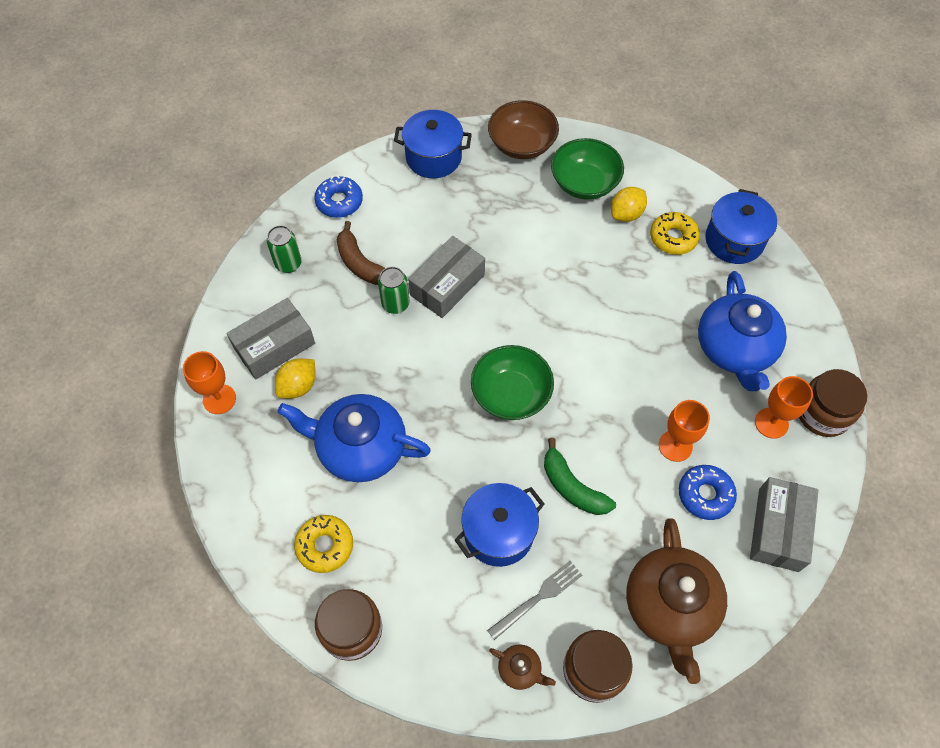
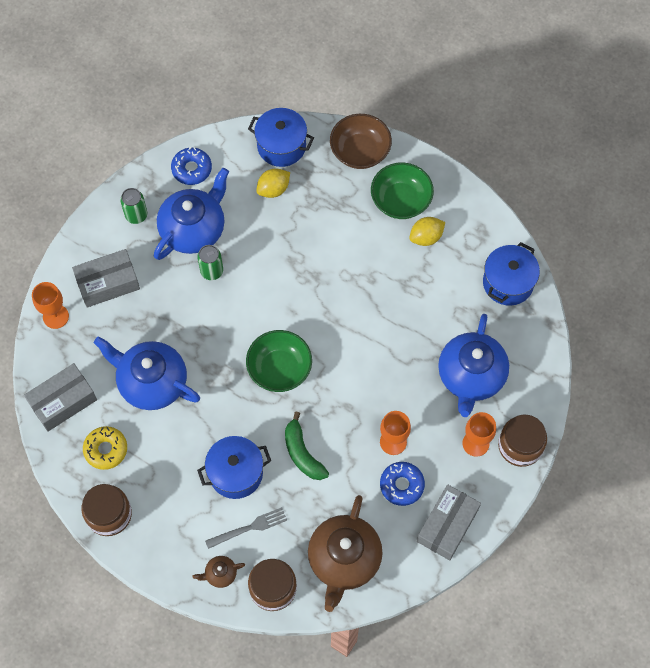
camera: 15 degrees right, 5 degrees up
(298, 386) = (118, 321): yellow lemon -> yellow lemon (273, 189)
(360, 263) = (193, 229): brown banana -> blue teapot
(447, 285) = (258, 265): grey box -> grey box (63, 401)
(520, 669) = (220, 574): brown teapot -> brown teapot turned 120 degrees clockwise
(673, 238) = (457, 268): yellow donut -> none

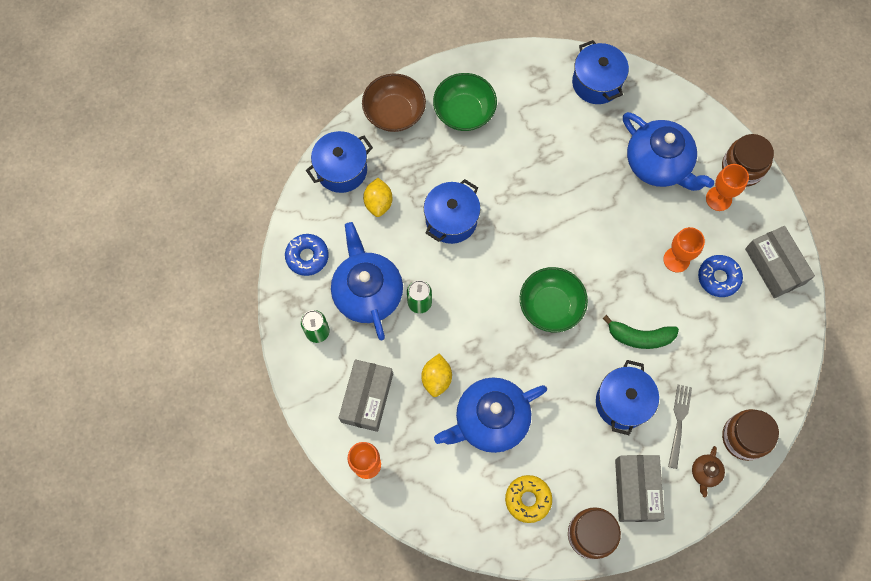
camera: 55 degrees left, 5 degrees up
(63, 401) = (456, 509): grey box -> grey box (636, 490)
(298, 250) = (451, 220): none -> blue pot
(344, 559) = (754, 364): brown teapot -> none
(426, 237) = (512, 115): yellow lemon -> yellow lemon (436, 378)

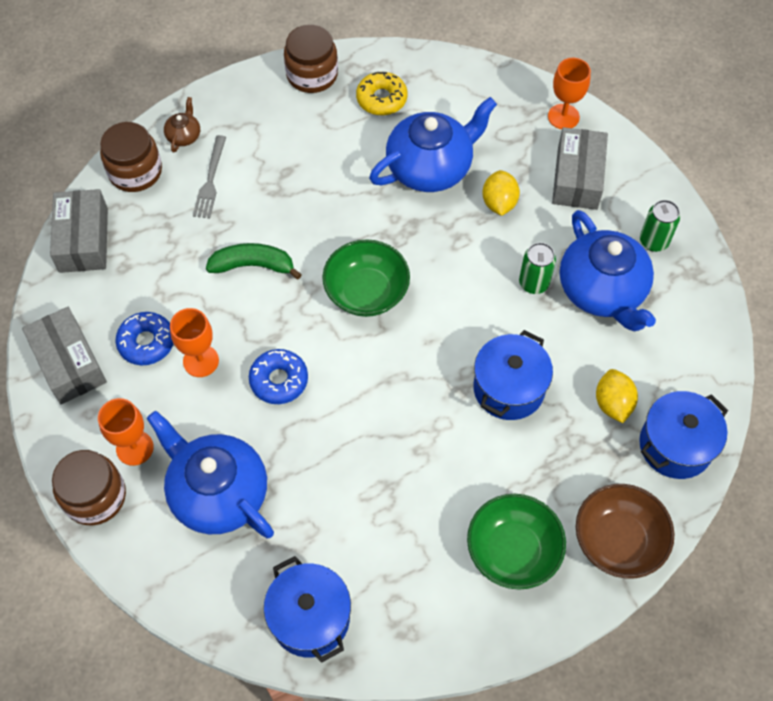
camera: 175 degrees right, 10 degrees down
(307, 256) = (691, 326): blue donut -> blue donut (279, 380)
(622, 402) = (276, 195): blue pot -> none
(636, 490) = (262, 115): grey box -> grey box (83, 240)

